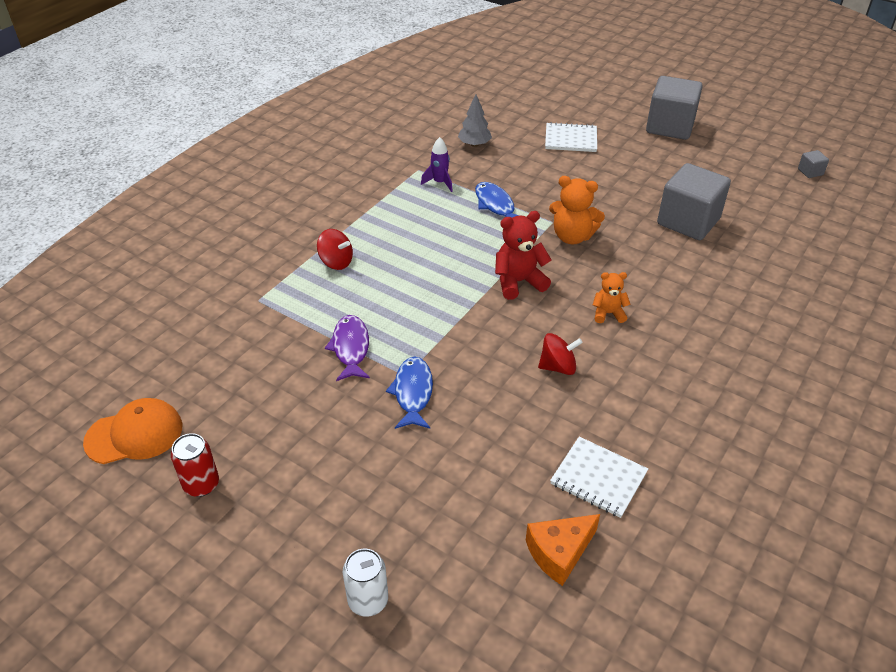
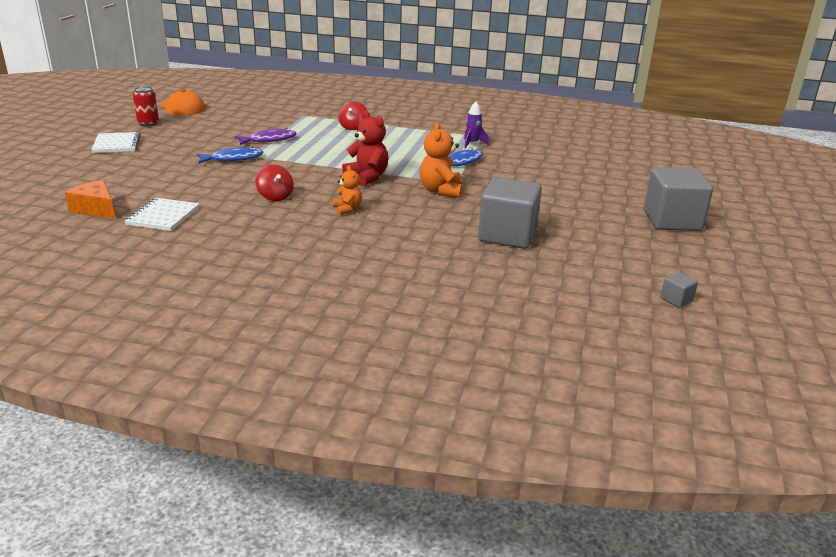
camera: 70 degrees right, 15 degrees down
(368, 600) = (65, 165): white can -> none
(474, 144) = (538, 149): grey tree -> none
(570, 139) = (591, 181): white notebook -> white notebook (117, 144)

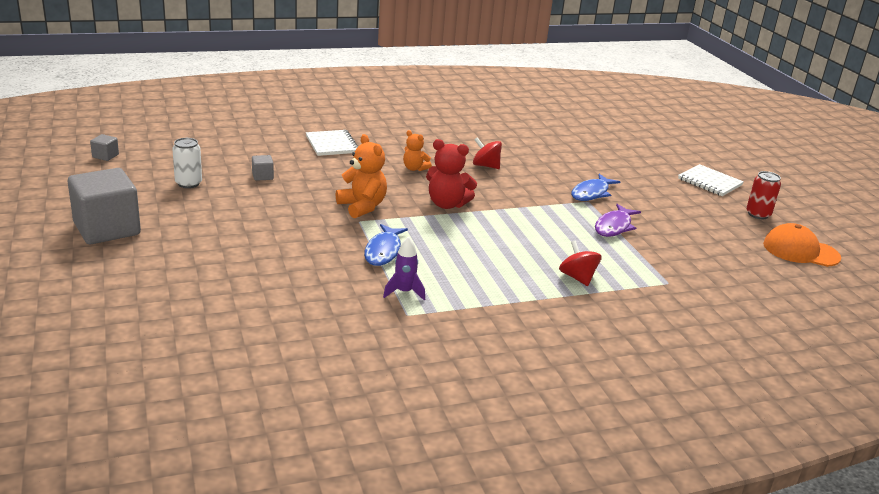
camera: 145 degrees right, 0 degrees up
(96, 209) = (575, 129): orange cheese -> none
(163, 216) = (525, 134): white notebook -> white notebook (332, 144)
(507, 235) = (262, 176): grey cube -> grey cube, size x0.41
(587, 245) = (188, 183): none -> white can

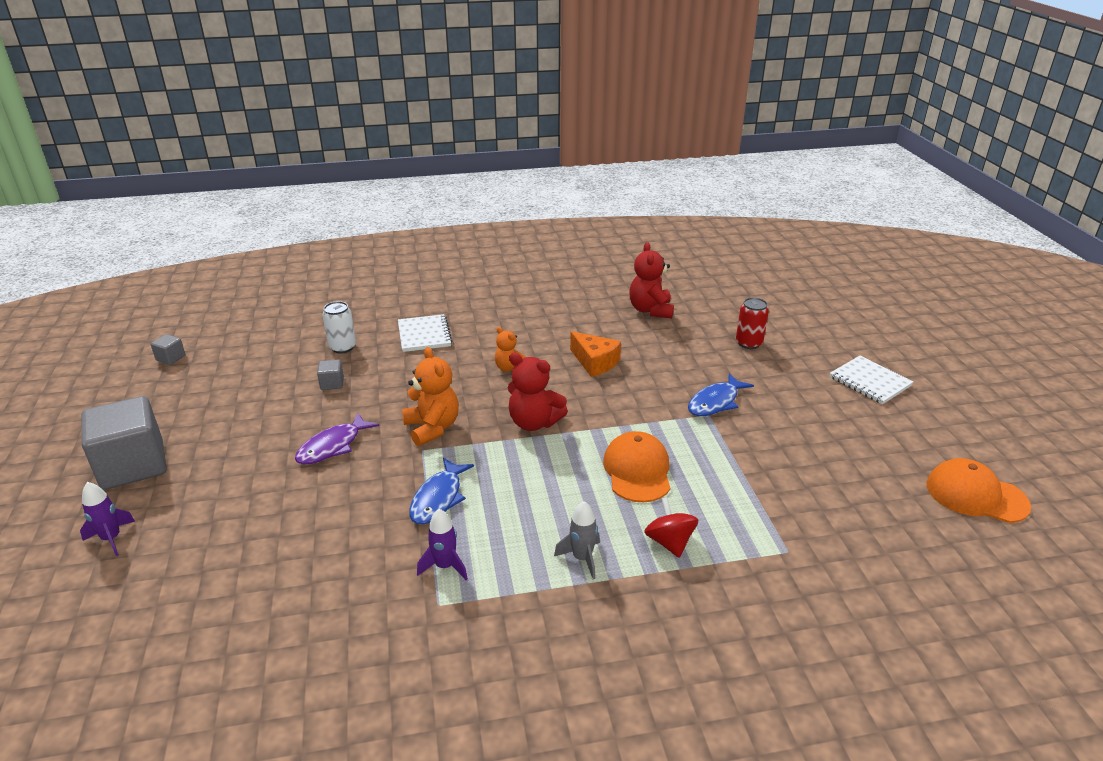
camera: 10 degrees right, 5 degrees up
(111, 276) = (111, 538): none -> purple rocket
(188, 183) = (246, 396): white can -> white can (342, 347)
(485, 166) = (595, 362): red spinning top -> orange cheese
(512, 287) = (582, 558): none -> grey rocket
(522, 132) = (650, 310): none -> red teddy bear
(540, 235) = (637, 470): none -> orange cap
(614, 226) = (734, 456): purple fish -> purple fish (333, 446)
(758, 214) = (926, 433): red can -> red can (748, 343)

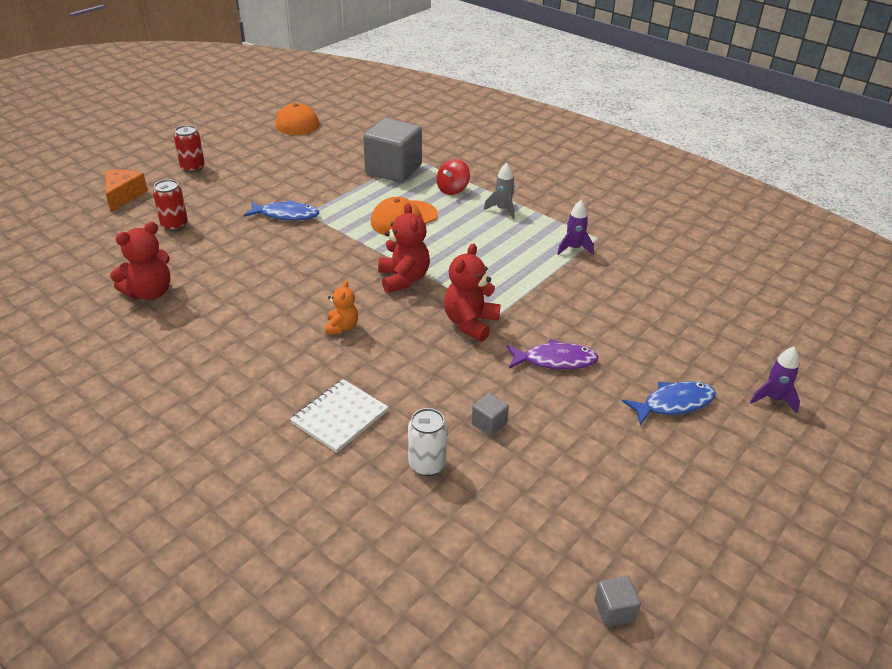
camera: 130 degrees left, 5 degrees up
(133, 465) = (730, 460): grey cube -> grey cube (393, 170)
(432, 428) = (470, 323): orange teddy bear -> red teddy bear
(438, 498) = (531, 279): blue fish -> blue fish (674, 404)
(595, 362) = (283, 286): orange cheese -> orange cheese (123, 196)
(869, 381) = (192, 168): white notebook -> red can

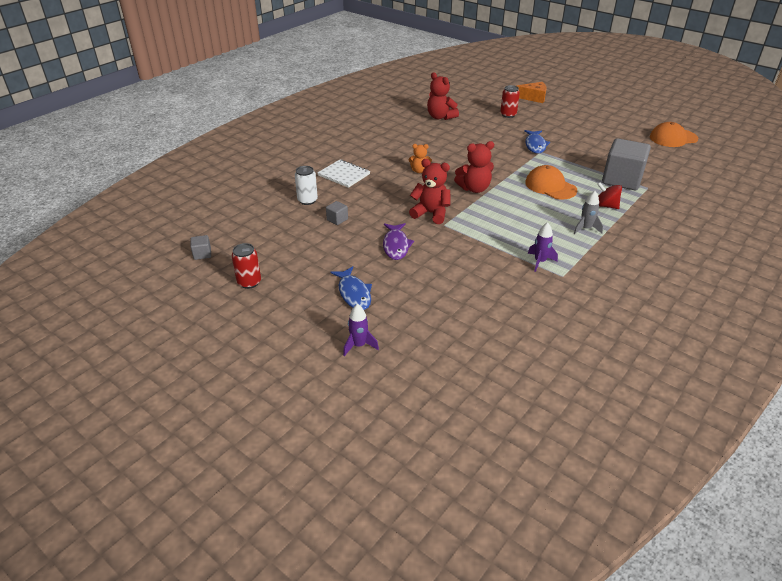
camera: 90 degrees right, 0 degrees up
(192, 168) = (578, 111): red can -> red can (249, 282)

